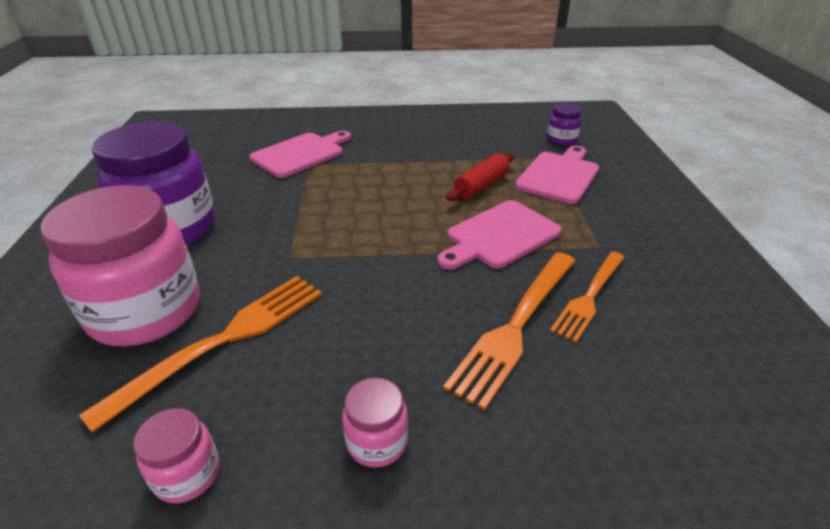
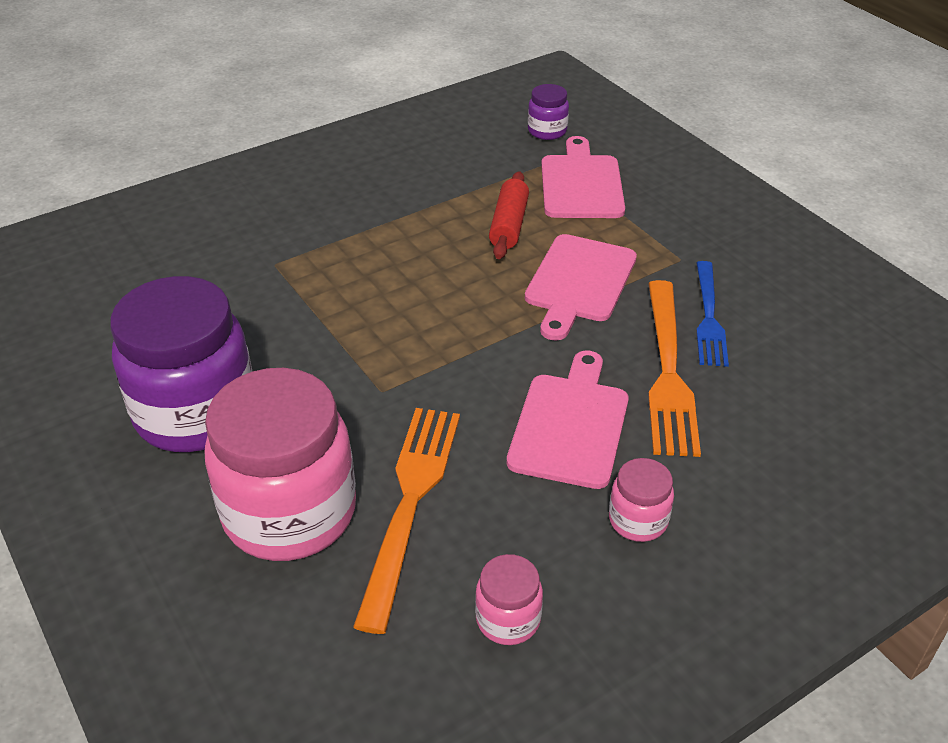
camera: 30 degrees left, 5 degrees up
(301, 154) = (246, 253): pink cutting board -> pink cutting board (570, 425)
(589, 297) = (709, 318): orange fork -> blue fork

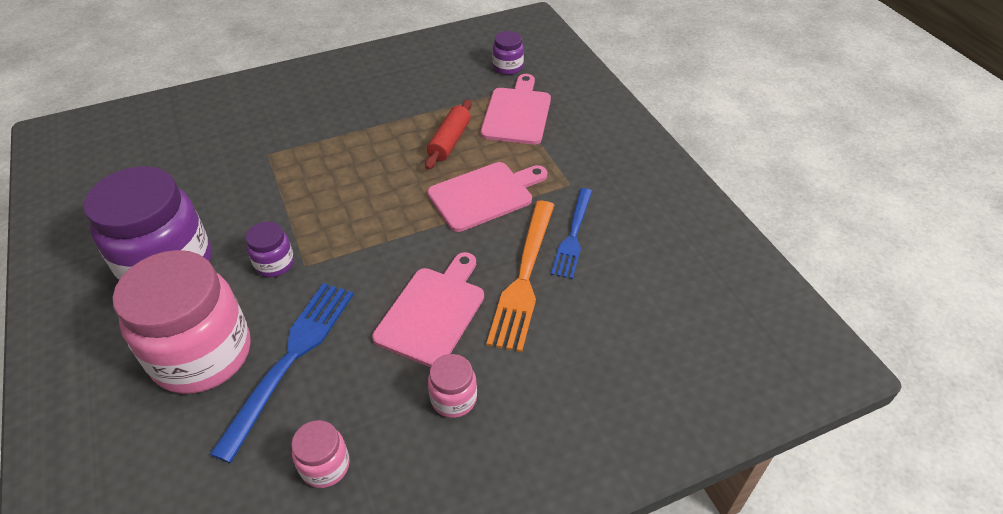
camera: 10 degrees right, 5 degrees up
(340, 393) = (274, 264): none -> purple jar
(410, 501) = (291, 358): orange fork -> blue fork
(579, 282) = (484, 195): pink cutting board -> pink cutting board turned 150 degrees counterclockwise

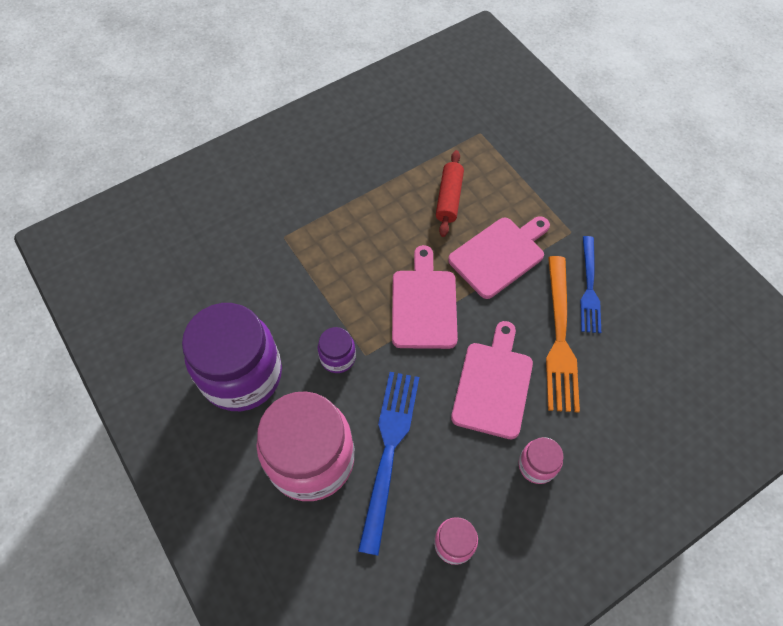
camera: 10 degrees left, 15 degrees up
(508, 67) = (476, 101): purple jar -> none
(517, 113) = (501, 156): pink cutting board -> pink cutting board (423, 304)

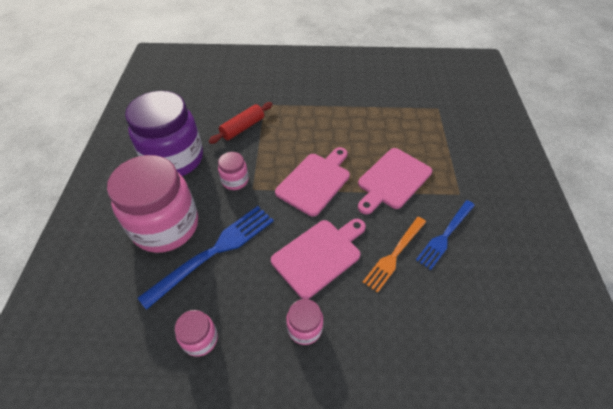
camera: 35 degrees right, 10 degrees down
(338, 357) = (235, 181): purple jar -> pink jar
(449, 198) = (385, 133): red rolling pin -> red rolling pin (243, 128)
(499, 255) = (392, 180): pink cutting board -> pink cutting board turned 135 degrees clockwise
(560, 339) = (394, 255): orange fork -> orange fork, size x0.67

